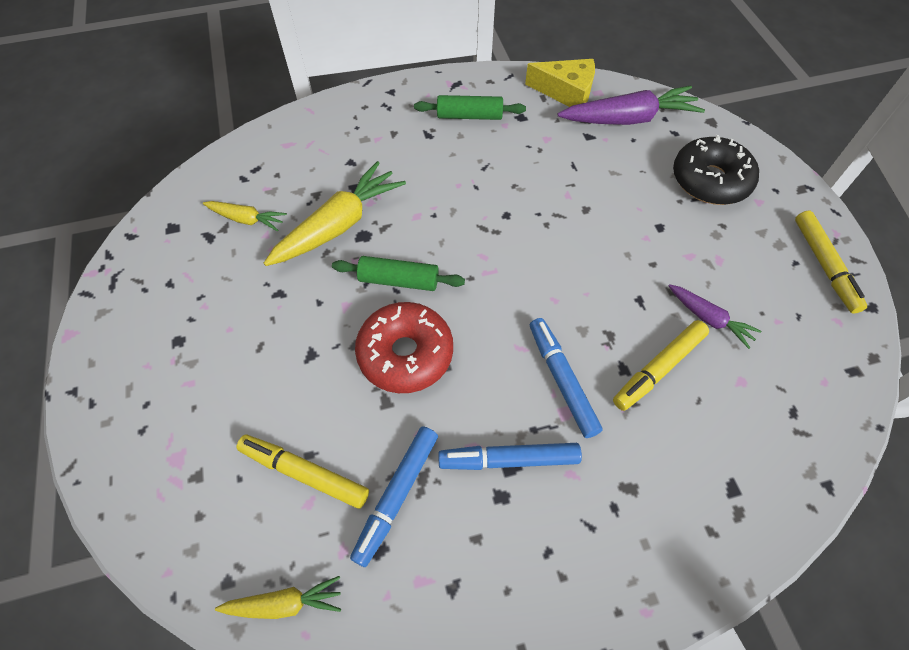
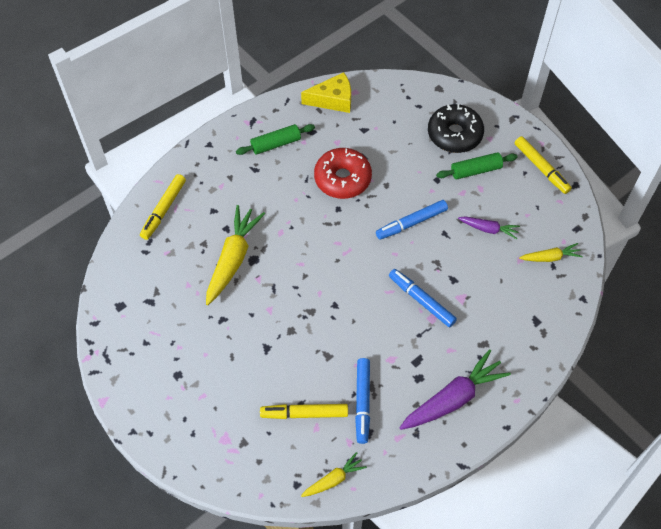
camera: 25 degrees left, 0 degrees up
(246, 219) = (168, 280): yellow carrot -> yellow carrot (550, 257)
(399, 280) = (294, 280): green rolling pin -> green rolling pin (476, 170)
(405, 354) = (323, 323): red donut -> red donut (342, 179)
(508, 459) = (413, 357): blue marker -> blue marker (411, 223)
(628, 119) = (384, 106): purple carrot -> purple carrot (453, 398)
(658, 368) = (472, 271): yellow marker -> yellow marker (164, 210)

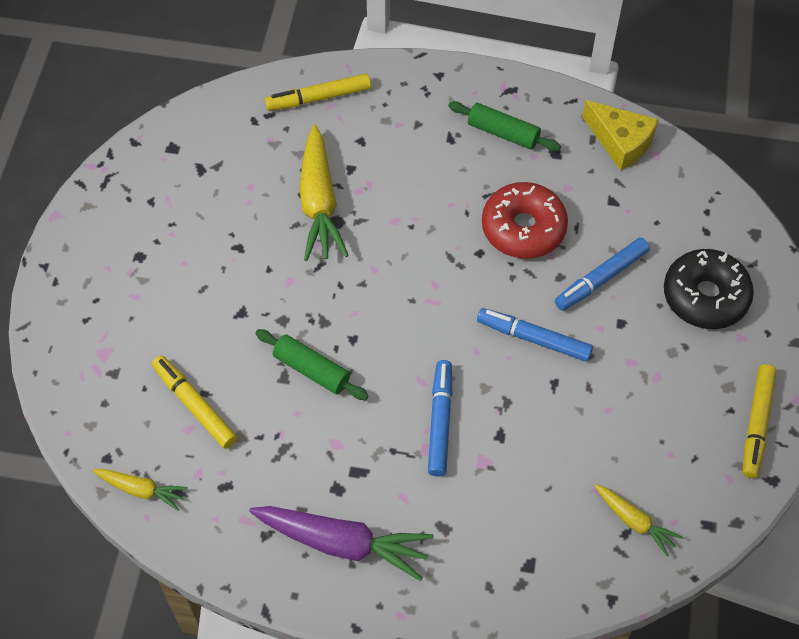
camera: 50 degrees right, 0 degrees up
(233, 259) = (319, 203): yellow carrot -> yellow carrot turned 105 degrees clockwise
(362, 402) = (257, 453): blue marker -> blue marker (601, 279)
(476, 170) = (677, 355): green rolling pin -> green rolling pin (311, 370)
(488, 229) = (606, 425): purple carrot -> none

